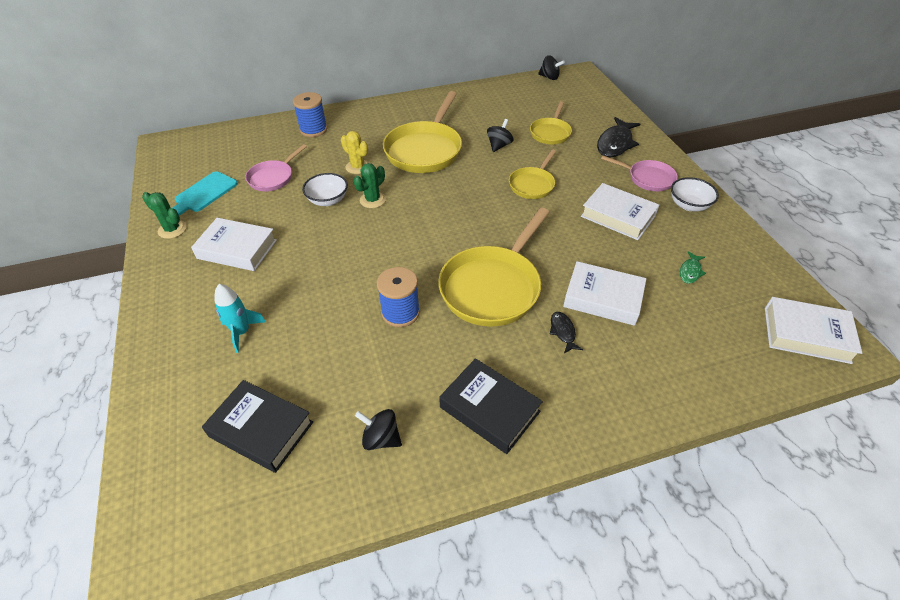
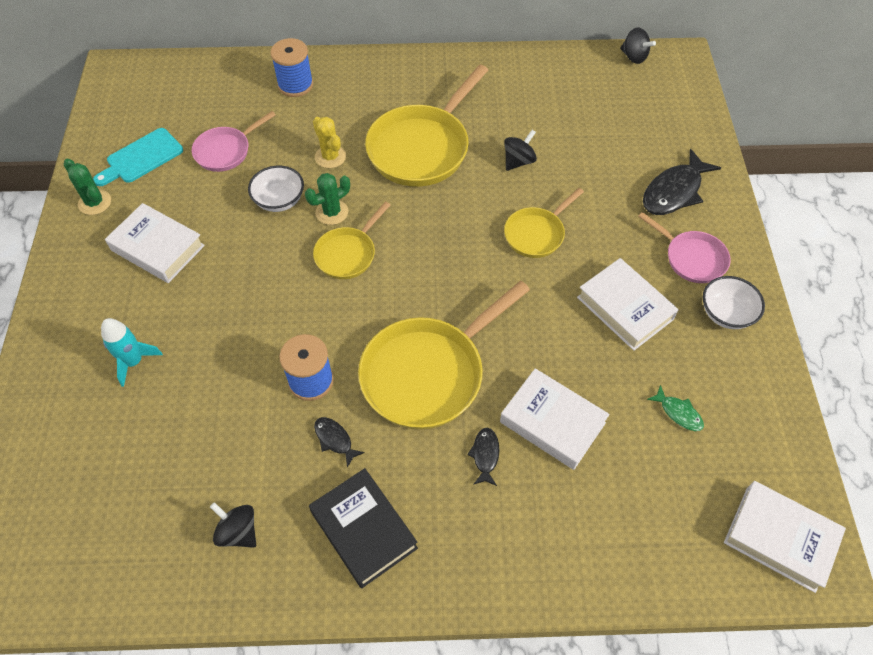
camera: 15 degrees right, 10 degrees up
(261, 429) = (122, 486): black book -> none
(437, 349) = (335, 440): none -> black fish
(550, 133) = (595, 154): yellow pan -> yellow pan (348, 254)
(690, 271) = (678, 413): green fish -> green fish turned 90 degrees counterclockwise

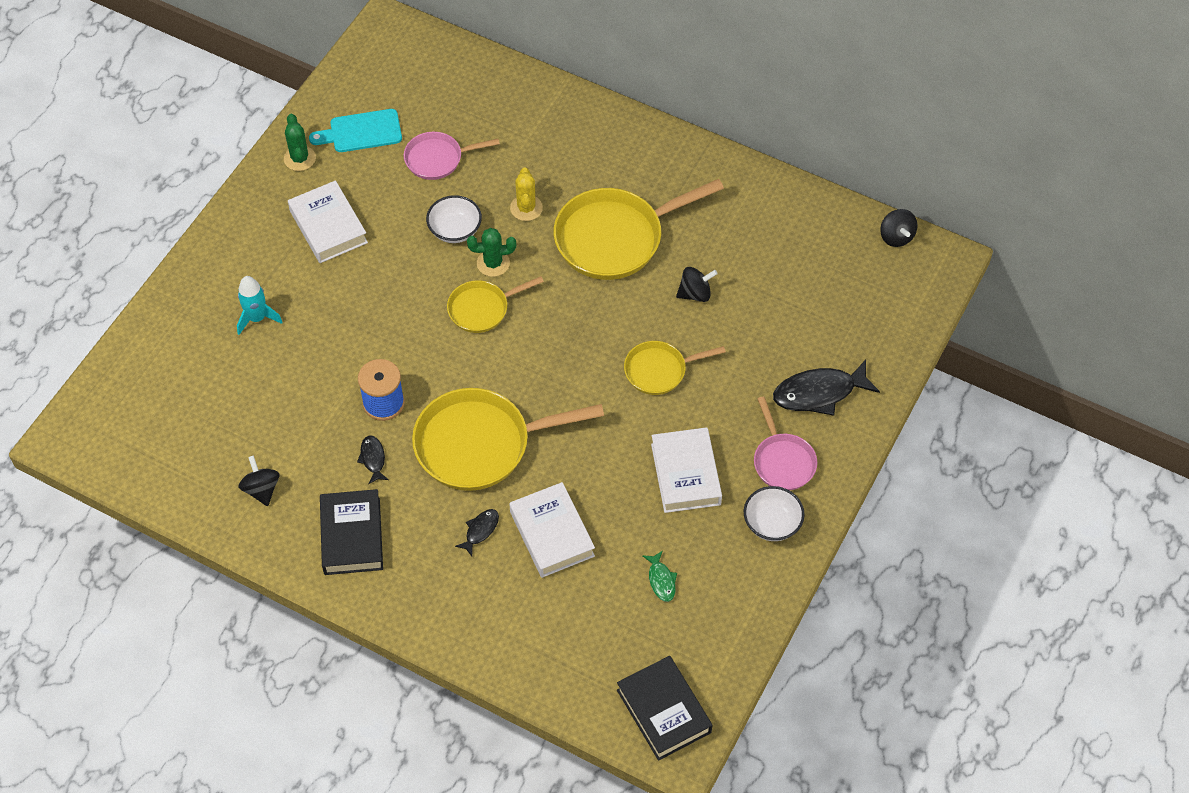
camera: 30 degrees right, 0 degrees up
(295, 85) = (541, 117): blue spool -> none
(779, 538) = (663, 711): white book -> black book

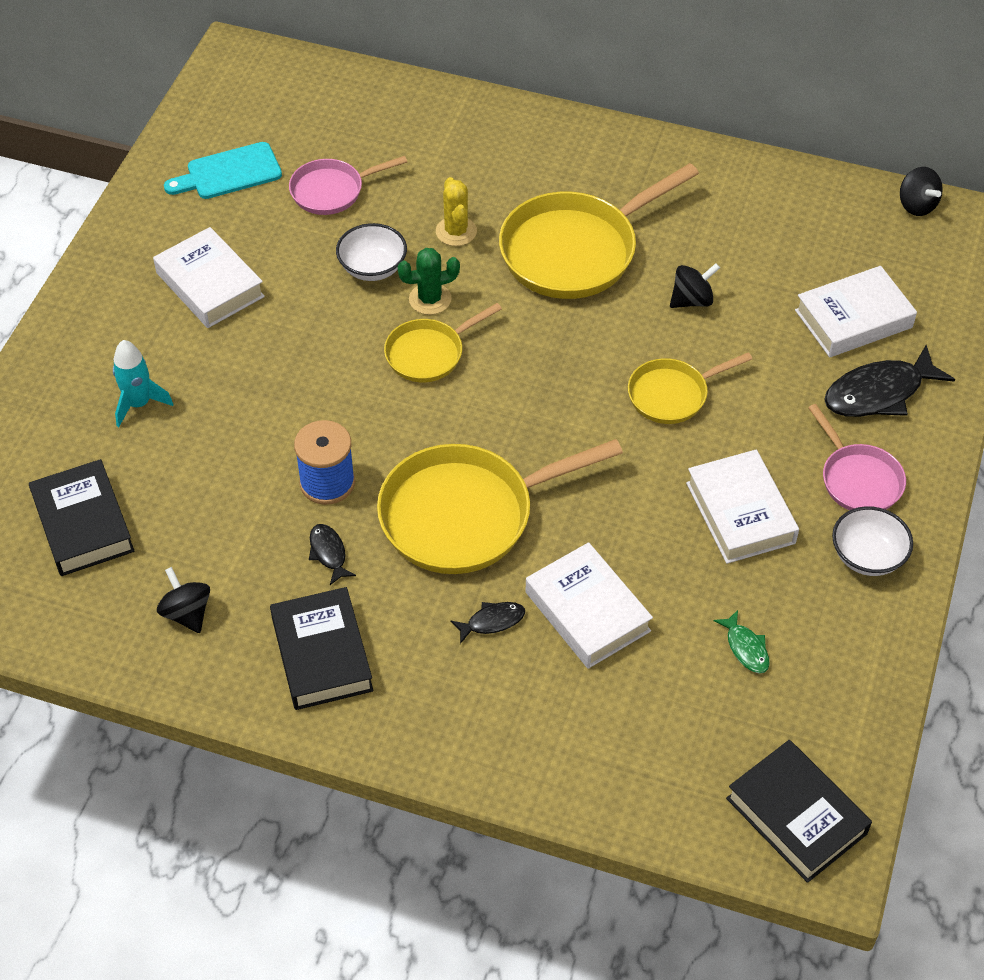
camera: 10 degrees left, 5 degrees down
(200, 408) = (83, 524): none -> black book
(299, 158) = (157, 212): green cactus -> none
(480, 530) = (492, 621): black fish -> black fish turned 45 degrees clockwise
(817, 328) = (853, 319): none -> white book

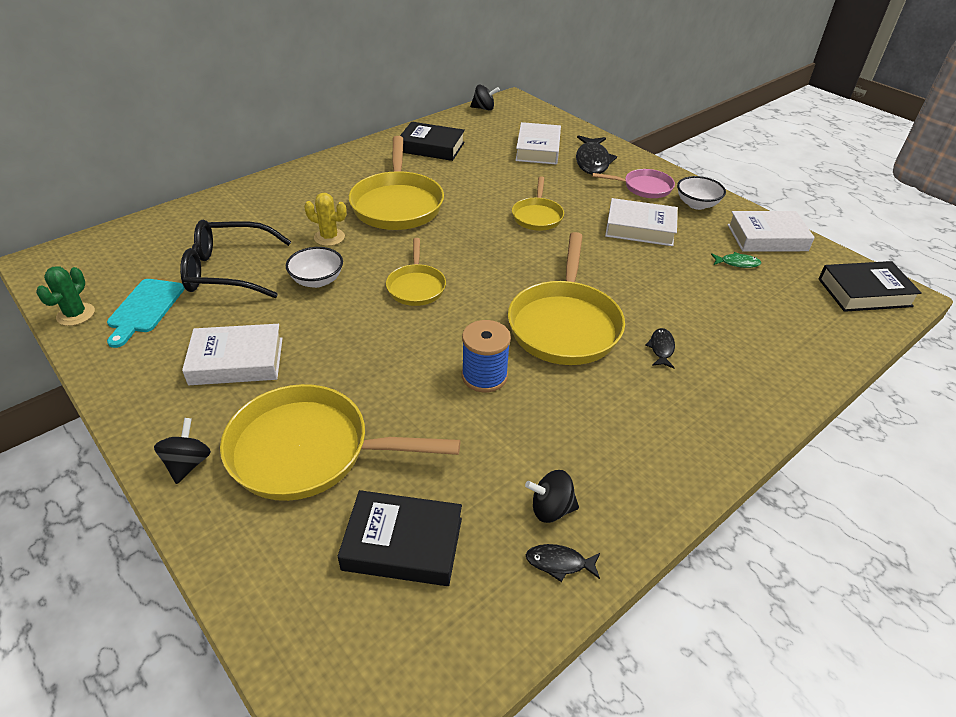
camera: 60 degrees left, 10 degrees down
(139, 403) = (308, 451): turquoise rocket -> yellow pan
(322, 654) = (641, 442): black book -> black book (431, 147)
(328, 553) = (549, 401): black fish -> black fish (559, 563)
(331, 191) = (228, 271): pink pan -> black glasses
(430, 299) = (372, 268): green cactus -> green cactus (76, 314)
(587, 611) = (677, 307): white book -> white book (767, 237)
(692, 300) = (476, 185): black spinning top -> black spinning top (188, 464)

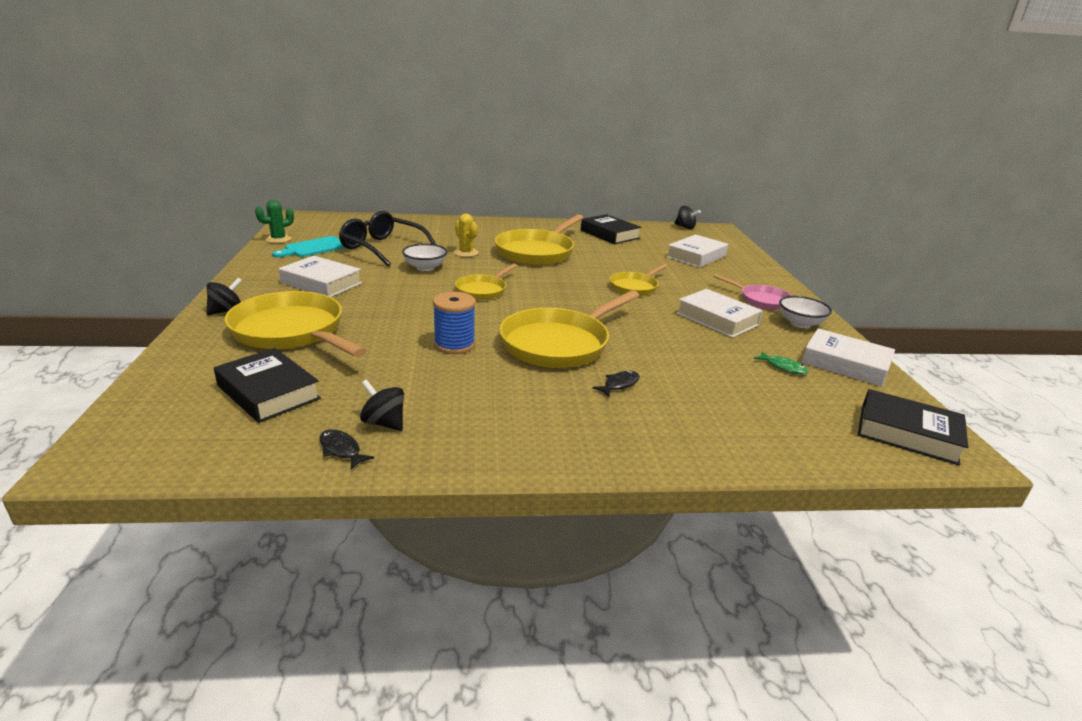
camera: 35 degrees right, 15 degrees down
(592, 161) = (735, 274): black fish -> none

